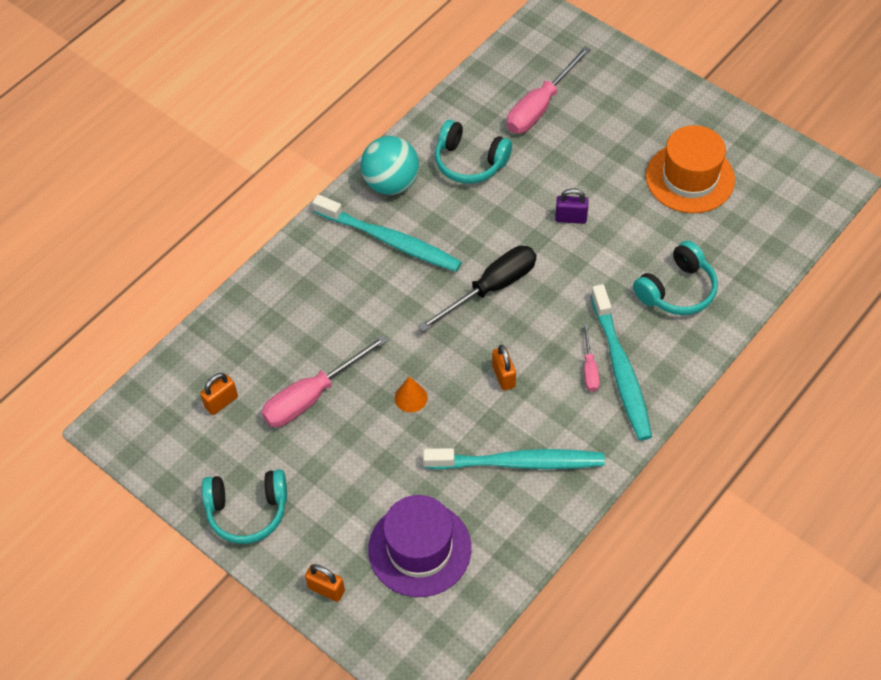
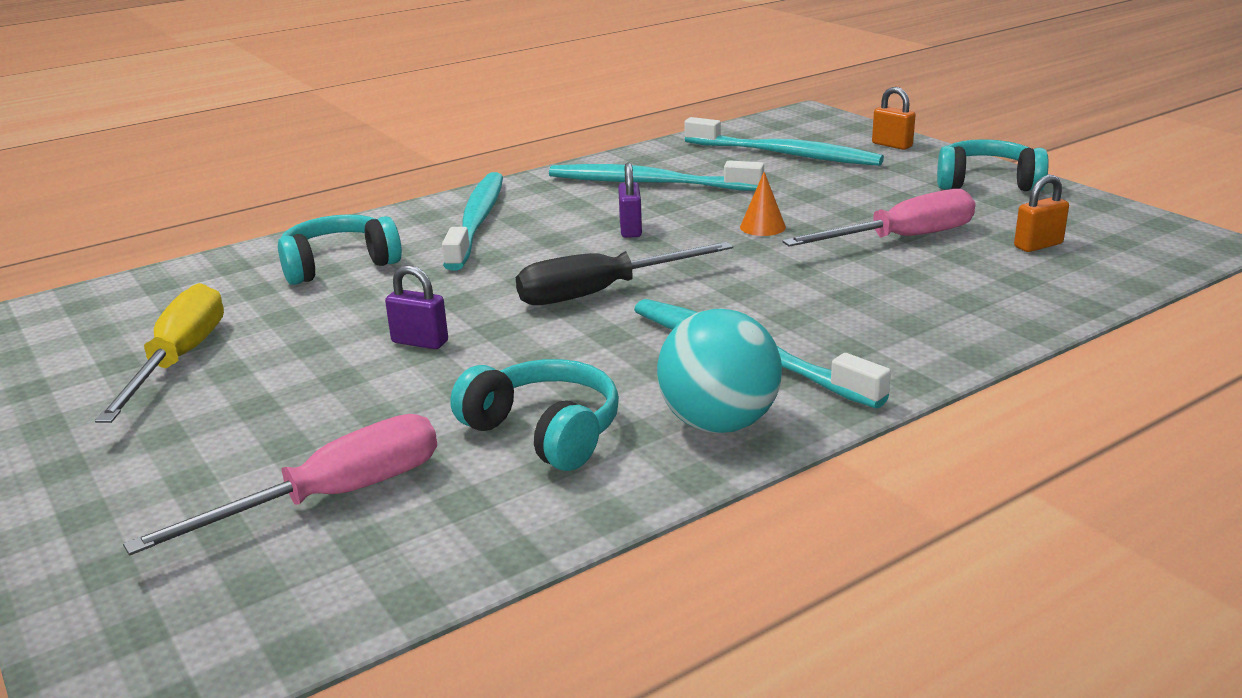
camera: 165 degrees left, 30 degrees down
(419, 549) = (784, 154): purple hat -> turquoise toothbrush
(503, 376) = (630, 229): orange padlock -> purple padlock
(589, 368) = (515, 225): pink screwdriver -> none
(690, 178) = (179, 360): orange hat -> yellow screwdriver

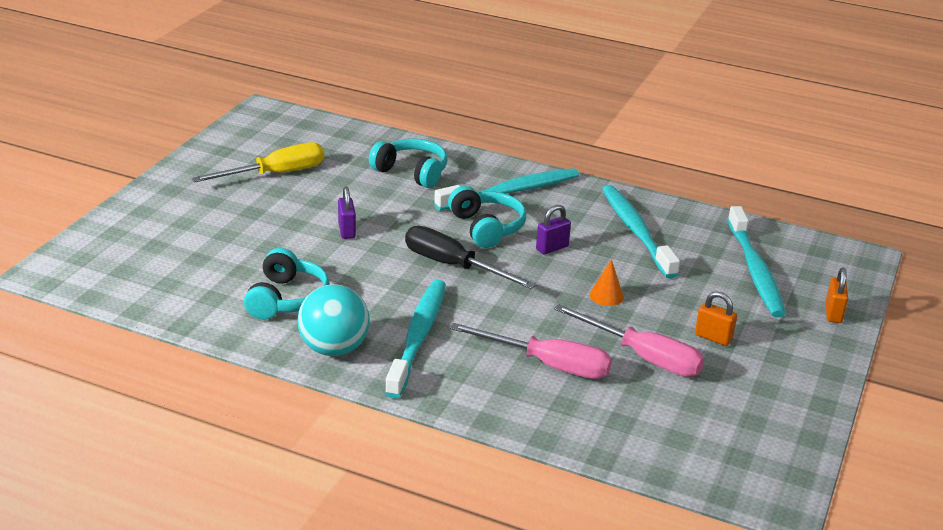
camera: 55 degrees right, 5 degrees up
(332, 498) = (193, 263): pink screwdriver -> pink screwdriver (548, 365)
(987, 183) = (797, 375): turquoise headphones -> turquoise headphones (486, 227)
(1038, 245) = (690, 420): orange padlock -> orange padlock (713, 337)

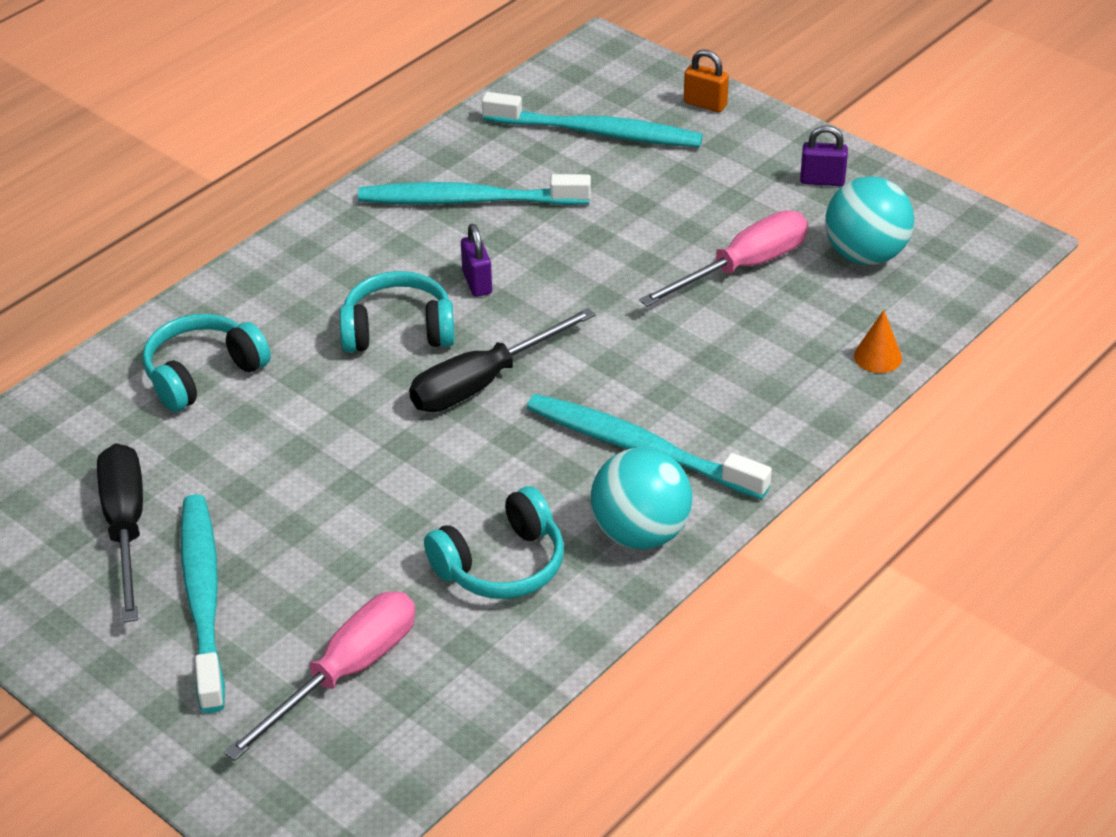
camera: 70 degrees left, 10 degrees up
(275, 174) = (126, 528): yellow screwdriver -> black screwdriver
(286, 299) = (501, 564): turquoise headphones -> turquoise headphones turned 120 degrees clockwise
(347, 231) = (342, 473): purple padlock -> purple padlock (822, 180)
(510, 192) = (312, 287): turquoise toothbrush -> turquoise toothbrush (203, 600)
(548, 365) = (735, 347): pink screwdriver -> pink screwdriver (345, 673)
(606, 296) = (606, 263): orange cone -> orange cone (877, 357)
(700, 417) = (865, 255): none -> turquoise ball
(713, 337) = (722, 204): orange padlock -> none

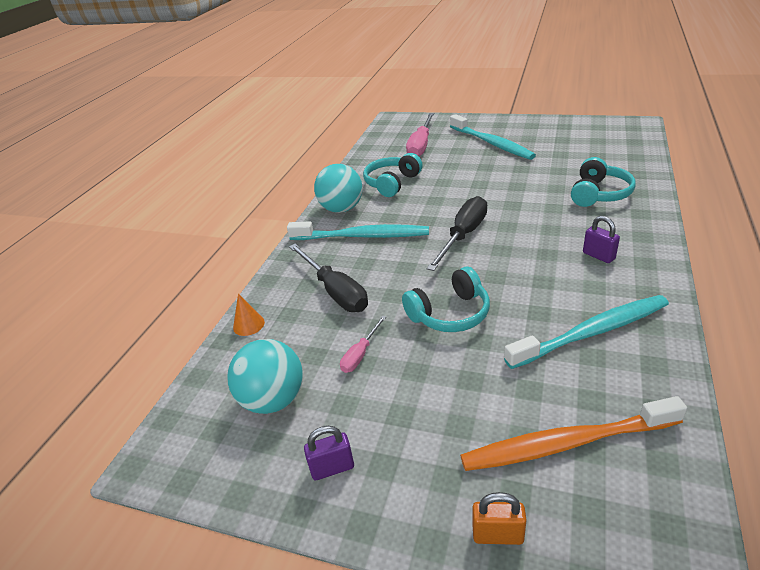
camera: 160 degrees right, 5 degrees down
(126, 528) = (547, 147): black screwdriver -> black screwdriver (335, 291)
(398, 330) = (534, 242): turquoise headphones -> turquoise headphones (450, 313)
(477, 282) = (521, 280): purple padlock -> purple padlock (598, 256)
(596, 132) = (567, 443): turquoise toothbrush -> orange toothbrush
(743, 267) = (360, 354): pink screwdriver -> pink screwdriver, size x0.53

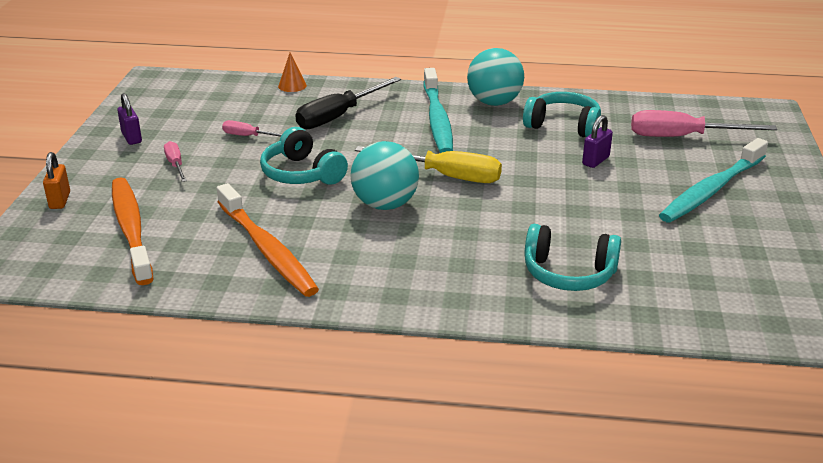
camera: 75 degrees right, 5 degrees down
(273, 399) = (202, 108): turquoise ball -> turquoise ball (385, 204)
(416, 414) = (176, 165): none -> pink screwdriver
(463, 235) = (445, 176): black screwdriver -> yellow screwdriver
(591, 333) = (266, 249): turquoise toothbrush -> orange toothbrush
(598, 256) = (408, 263): purple padlock -> purple padlock (595, 161)

